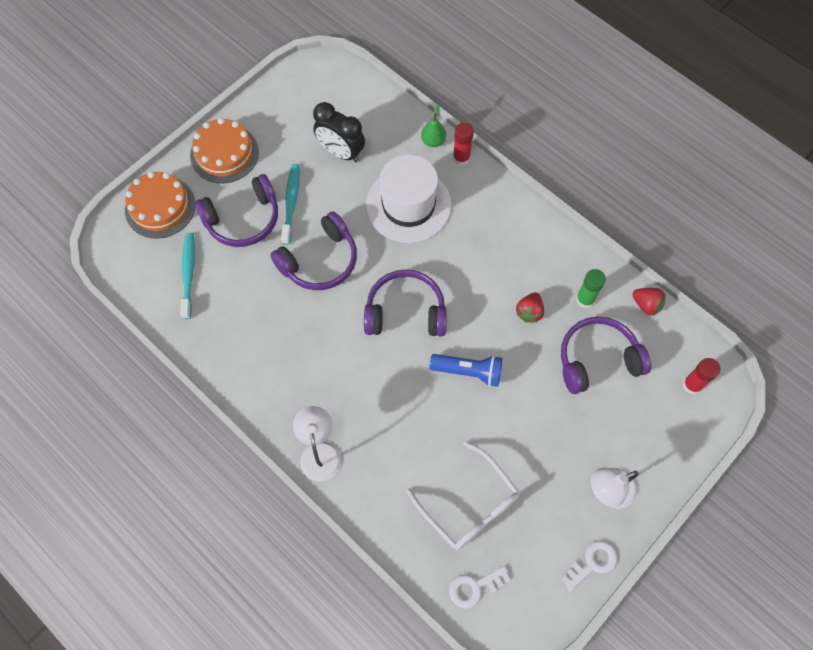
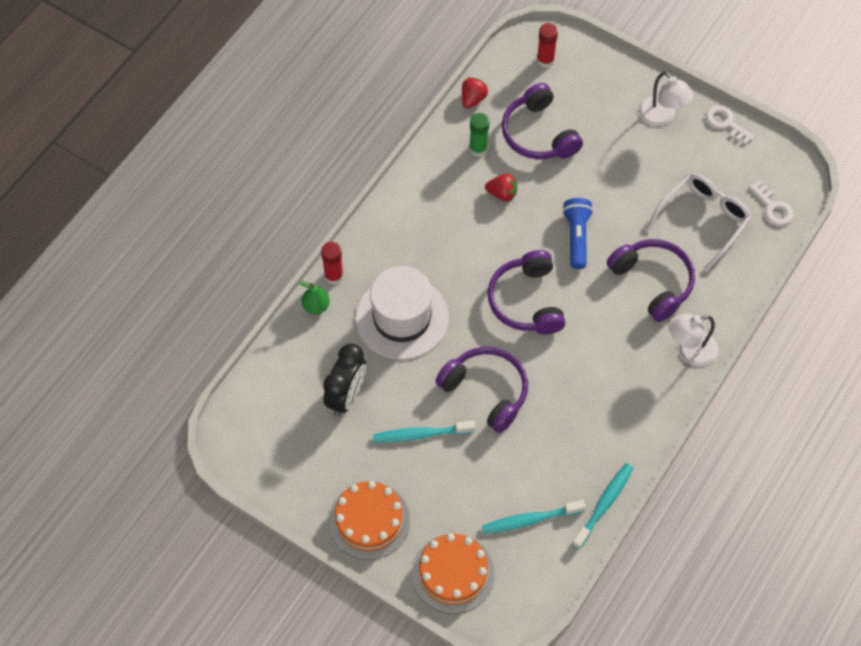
camera: 100 degrees left, 5 degrees down
(184, 337) = (603, 505): none -> turquoise toothbrush
(243, 219) = (451, 480): purple headphones -> purple headphones (653, 282)

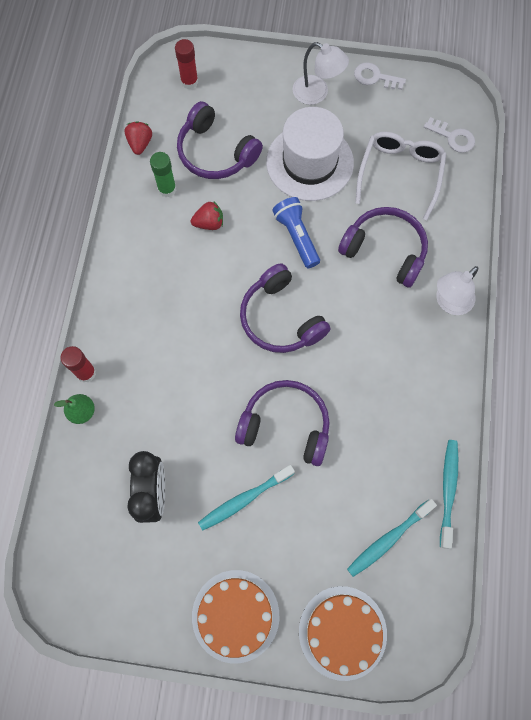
camera: 25 degrees left, 10 degrees up
(402, 318) = (171, 386): white hat -> white hat (309, 162)

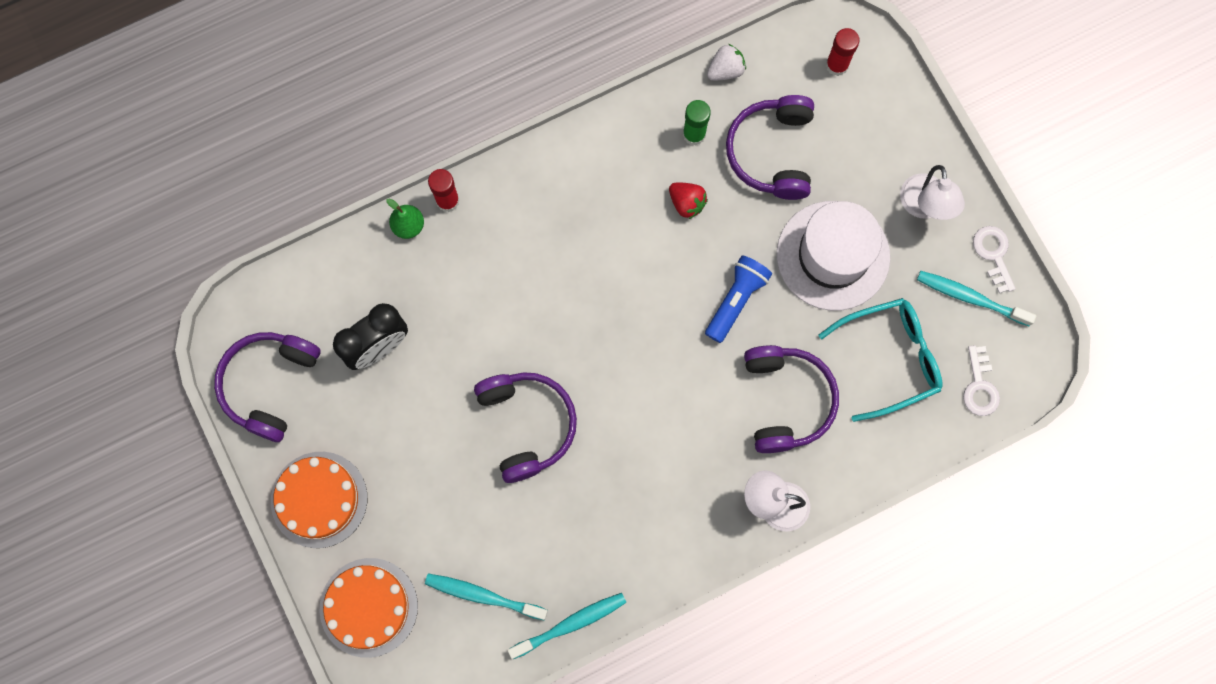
camera: 55 degrees right, 5 degrees up
(140, 144) = (725, 70): red strawberry -> white strawberry
(245, 499) = (429, 435): turquoise toothbrush -> turquoise toothbrush (971, 298)
(280, 318) = (634, 345): purple headphones -> purple headphones (269, 385)
(400, 173) = (890, 358): white glasses -> turquoise glasses

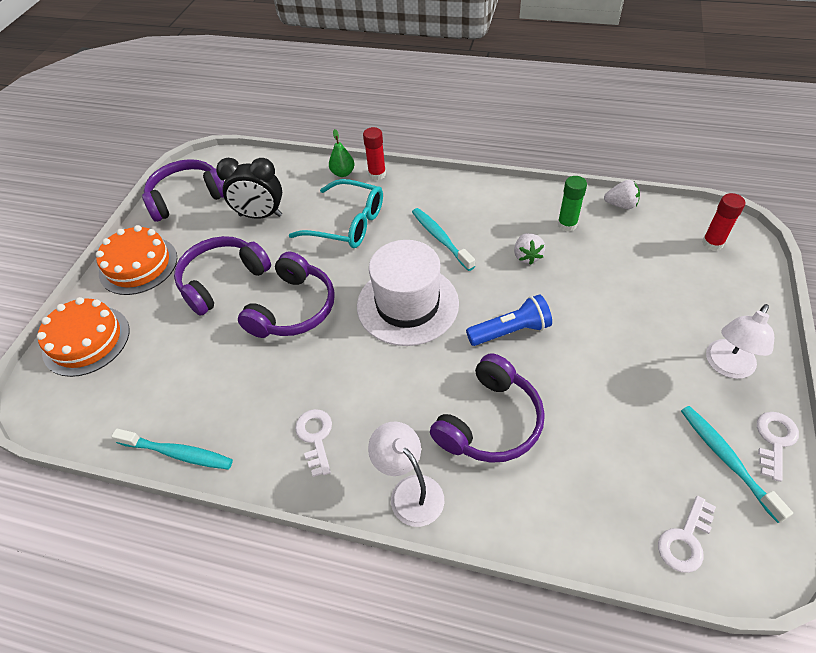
camera: 45 degrees right, 25 degrees down
(484, 596) = (151, 388): turquoise toothbrush -> turquoise toothbrush (441, 239)
(665, 522) = (315, 437): none -> white key
(686, 203) = (527, 256): red strawberry -> white strawberry
(772, 152) = (618, 263): purple headphones -> purple headphones (222, 280)
(833, 255) = (615, 351): white hat -> white hat (407, 304)
(890, 358) = (610, 454): turquoise glasses -> turquoise glasses (348, 224)

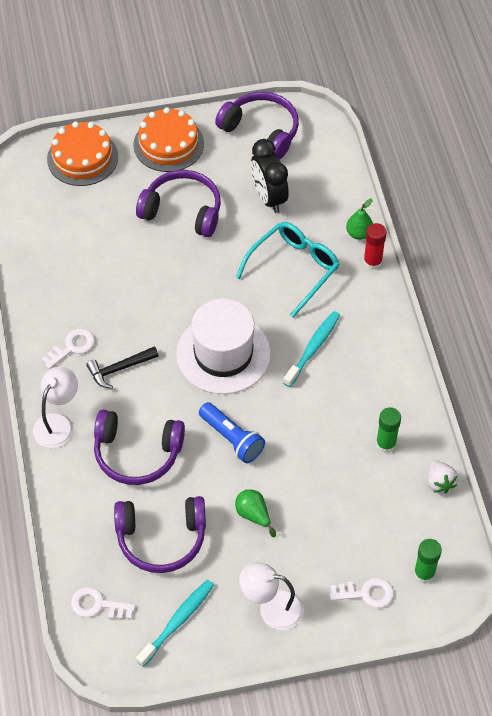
camera: 60 degrees right, 5 degrees up
(177, 453) = (22, 270): turquoise toothbrush -> none
(293, 308) = (179, 275): purple headphones -> purple headphones (161, 538)
(348, 224) = (294, 269): turquoise glasses -> turquoise glasses turned 135 degrees counterclockwise
(372, 400) = (119, 369): none -> black hammer
(527, 256) = (326, 424): white strawberry -> none
(609, 344) = (253, 515): none -> green pear
(712, 243) = (424, 573): red glue stick -> green glue stick
(774, 440) = (211, 653): white key -> white key (366, 593)

